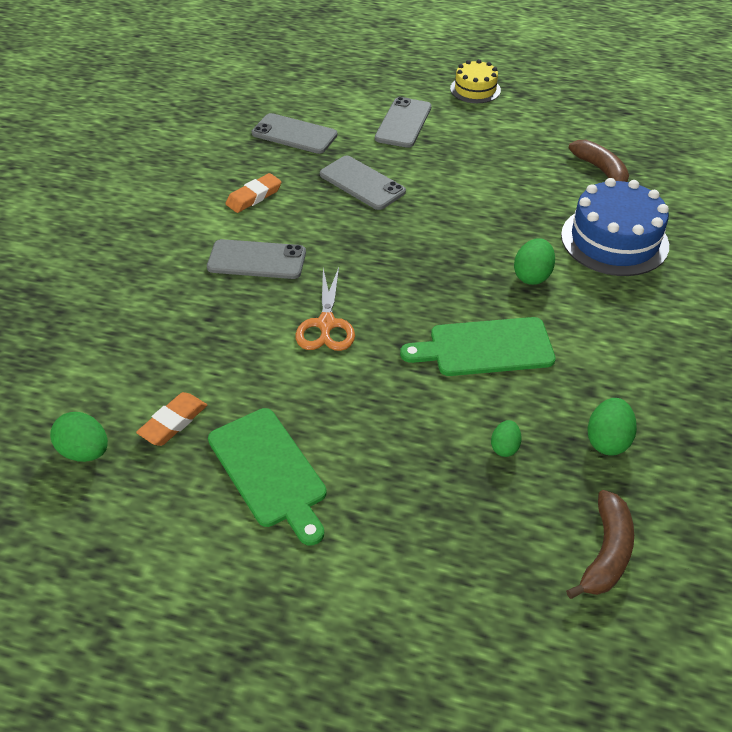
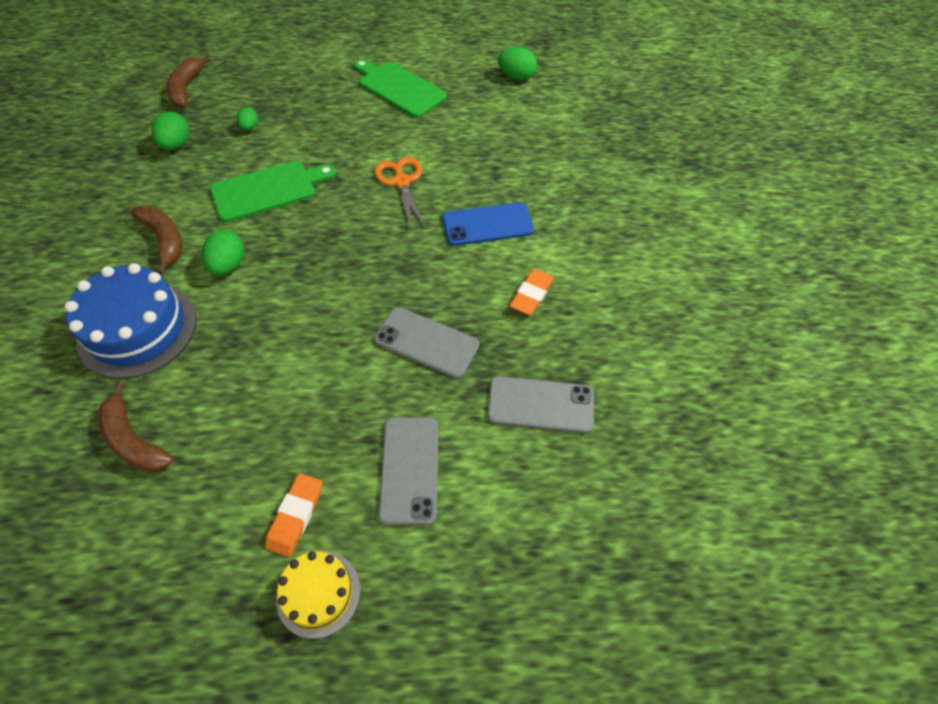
camera: 160 degrees right, 10 degrees up
(173, 422) = (474, 100): orange eraser -> orange eraser (296, 516)
(257, 260) = (487, 224): grey phone -> blue phone
(602, 314) = (164, 240): none -> brown banana

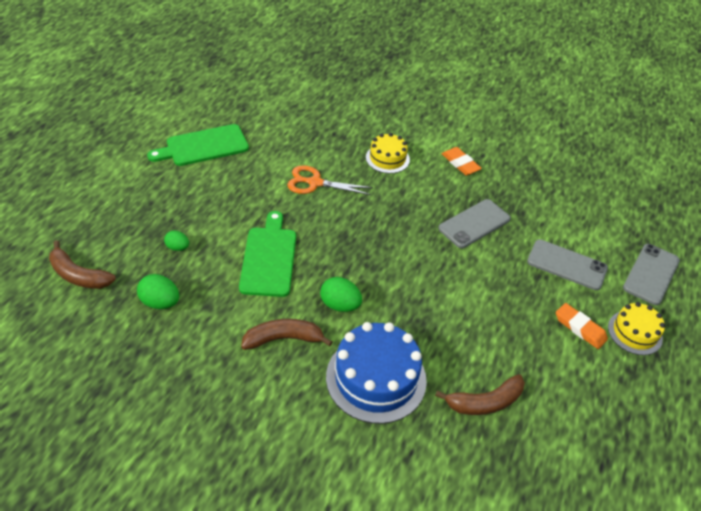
camera: 65 degrees left, 10 degrees down
(487, 224) = (387, 158): blue phone -> yellow cake
(516, 77) = (244, 86): green egg -> none
(540, 405) = (545, 193): grey phone -> grey phone (651, 274)

